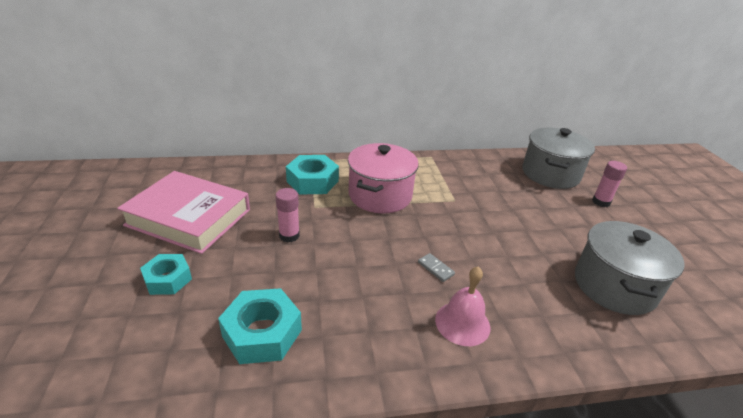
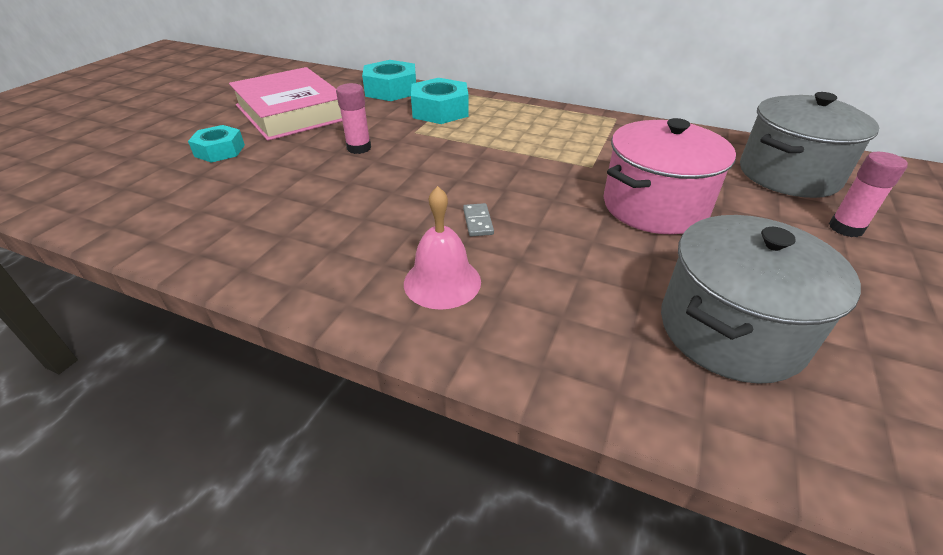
camera: 35 degrees right, 5 degrees up
(262, 333) = (238, 213): turquoise nut -> turquoise nut (391, 90)
(380, 195) = (499, 139): pink pot -> pink pot (654, 206)

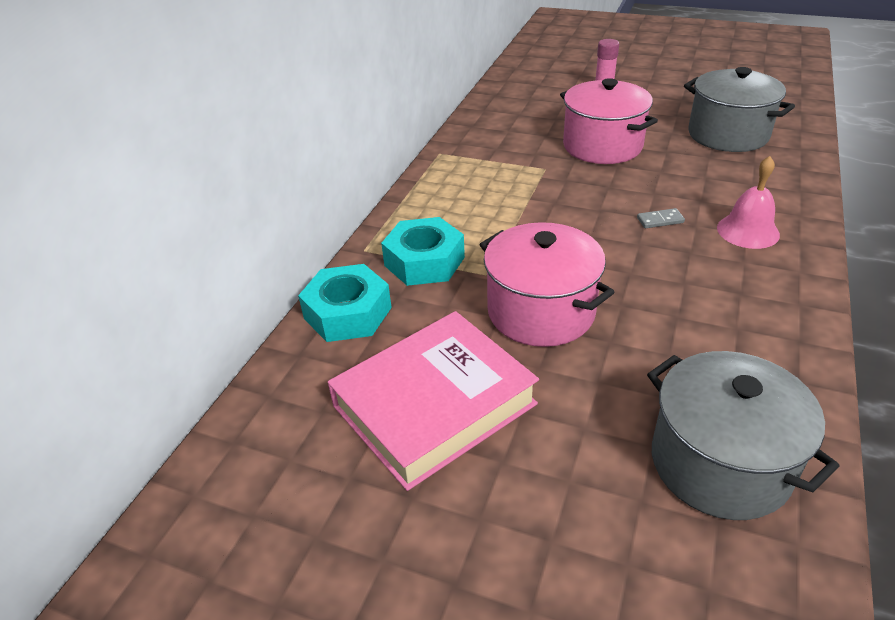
camera: 90 degrees left, 0 degrees up
(220, 151) = (579, 448): turquoise nut -> none
(359, 148) = (541, 312): pink glue stick -> pink pot
(788, 174) = (536, 96): grey pot -> grey pot (720, 463)

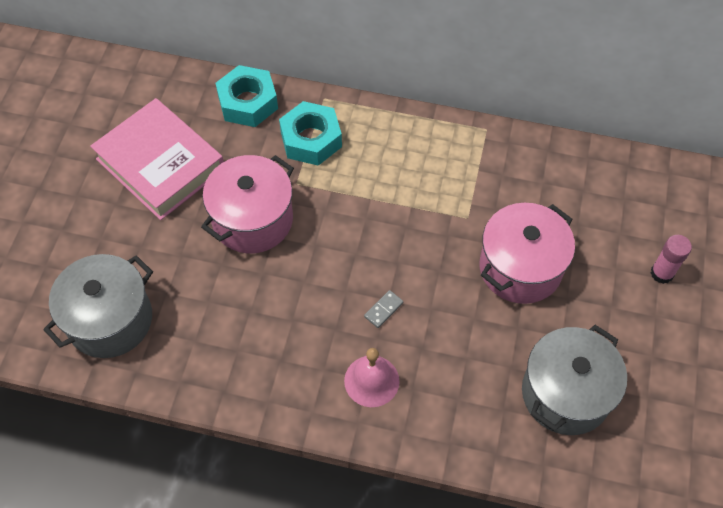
camera: 80 degrees right, 20 degrees up
(660, 220) = (383, 310): grey domino -> grey domino turned 60 degrees clockwise

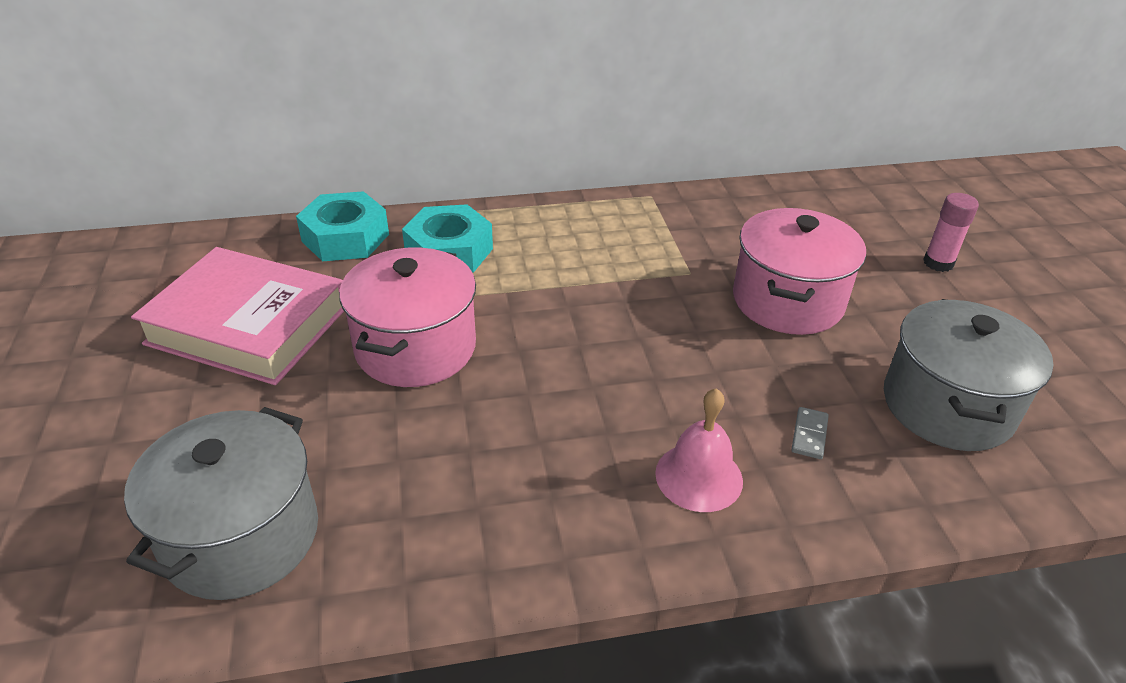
camera: 25 degrees left, 20 degrees down
(383, 310) = (657, 391): grey domino -> grey domino (809, 435)

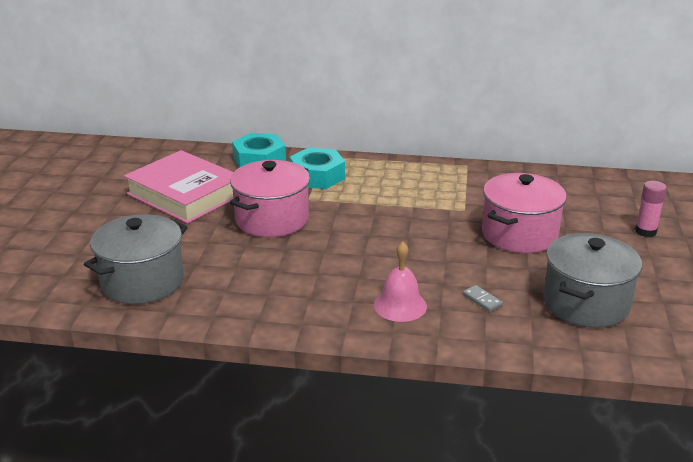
camera: 20 degrees right, 10 degrees down
(809, 435) = (482, 300): grey domino -> grey domino turned 75 degrees counterclockwise

